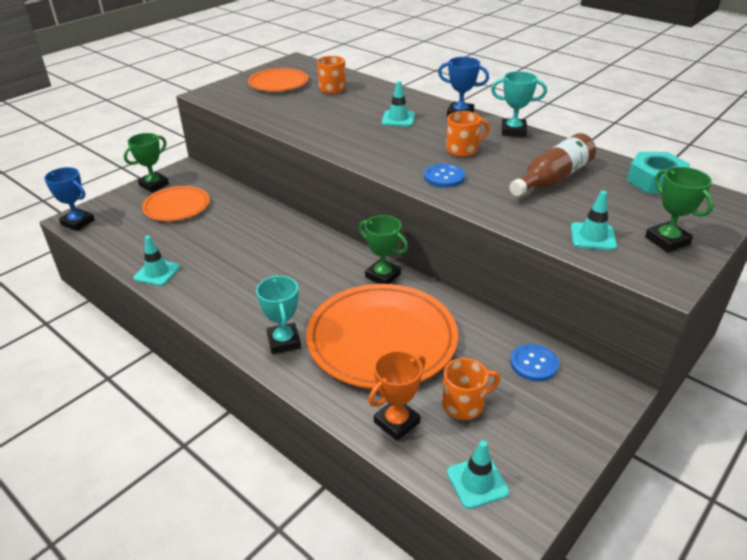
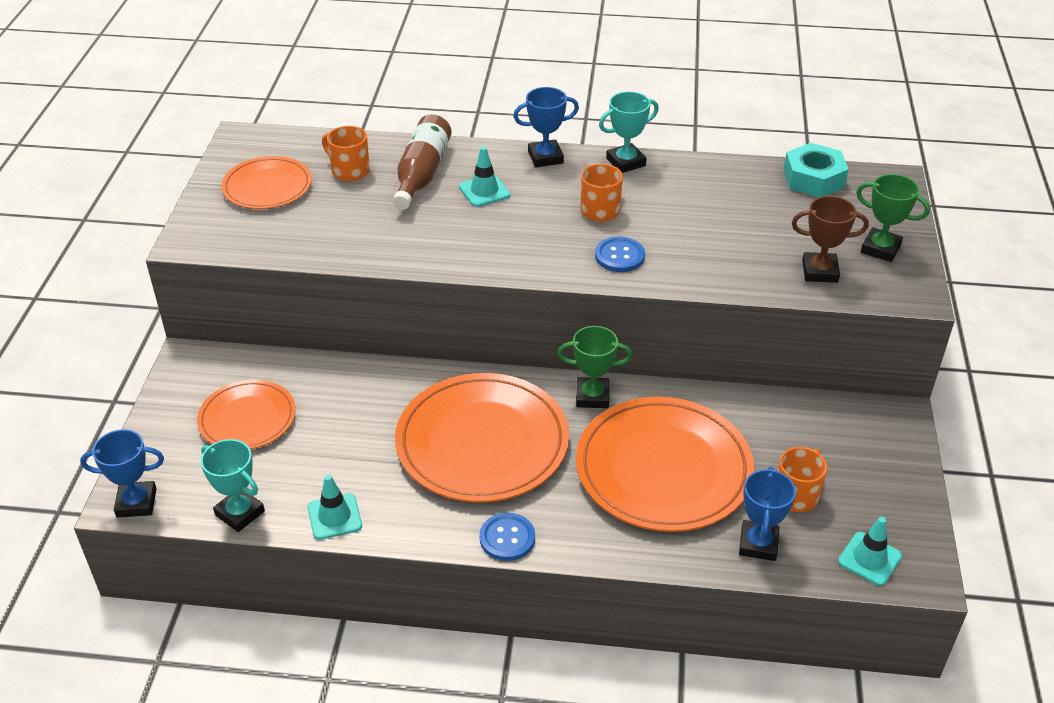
camera: 35 degrees left, 5 degrees up
(154, 185) = (174, 401): green trophy -> none
(284, 271) = (482, 442): none -> orange plate
(284, 341) = (572, 522): turquoise trophy -> turquoise trophy (240, 513)
(397, 422) = (758, 544): orange trophy -> blue trophy
(534, 364) = (817, 423): blue button -> blue button (507, 538)
(552, 178) = (723, 214): brown bottle -> brown bottle (421, 174)
(593, 237) = (820, 271): turquoise traffic cone -> brown trophy

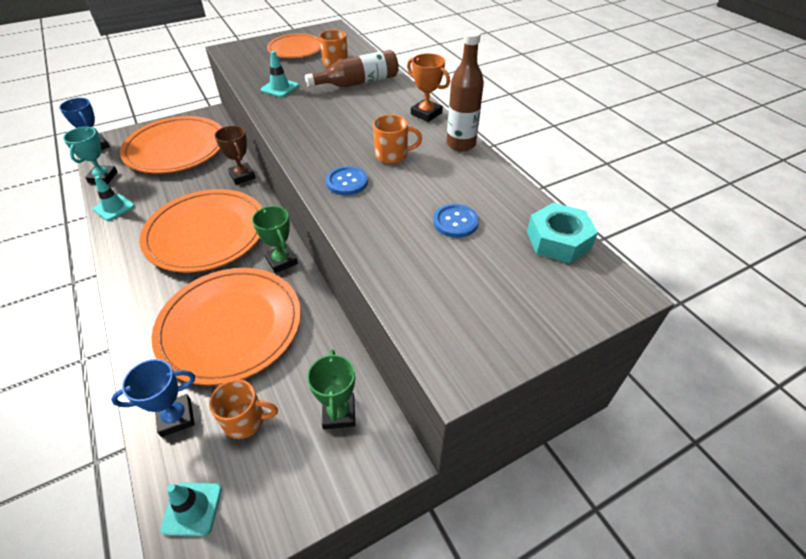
camera: 55 degrees right, 5 degrees up
(247, 418) = (176, 149): orange plate -> orange plate, size x1.75
(484, 191) = (364, 107): turquoise traffic cone -> turquoise traffic cone (280, 88)
(507, 538) = (125, 280): blue button -> blue button (455, 222)
(545, 157) = (426, 114): blue trophy -> orange trophy
(625, 162) = (461, 144): turquoise trophy -> brown bottle
(820, 271) = (429, 292): brown trophy -> brown trophy (242, 176)
(880, 249) = (504, 321): green trophy -> green trophy (339, 413)

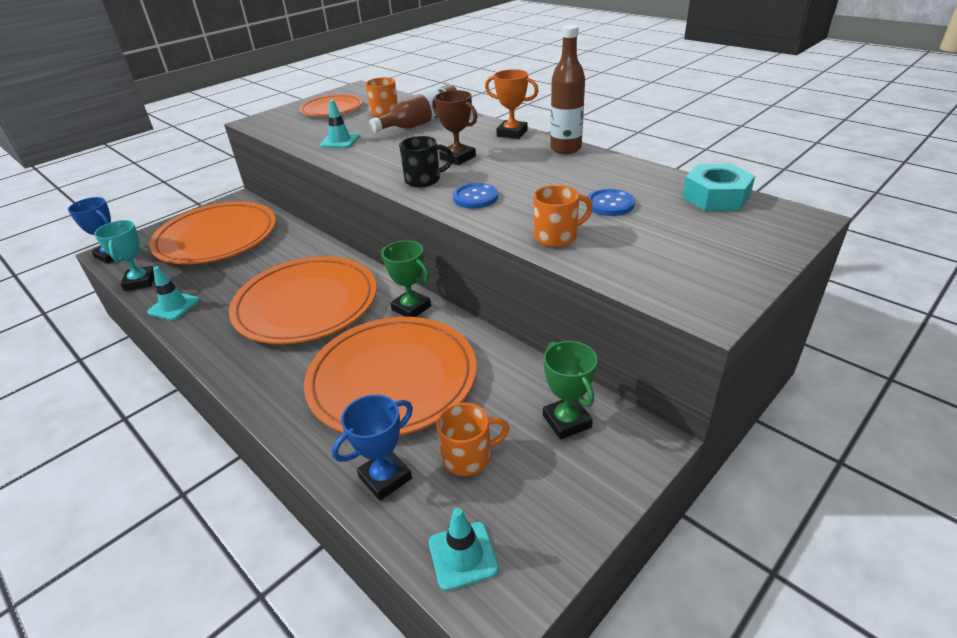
camera: 15 degrees left, 10 degrees down
(242, 176) = (314, 245): brown trophy -> brown trophy (458, 158)
(318, 150) = (424, 180): none -> black mug
(392, 155) = (505, 169): orange mug -> orange mug (557, 236)

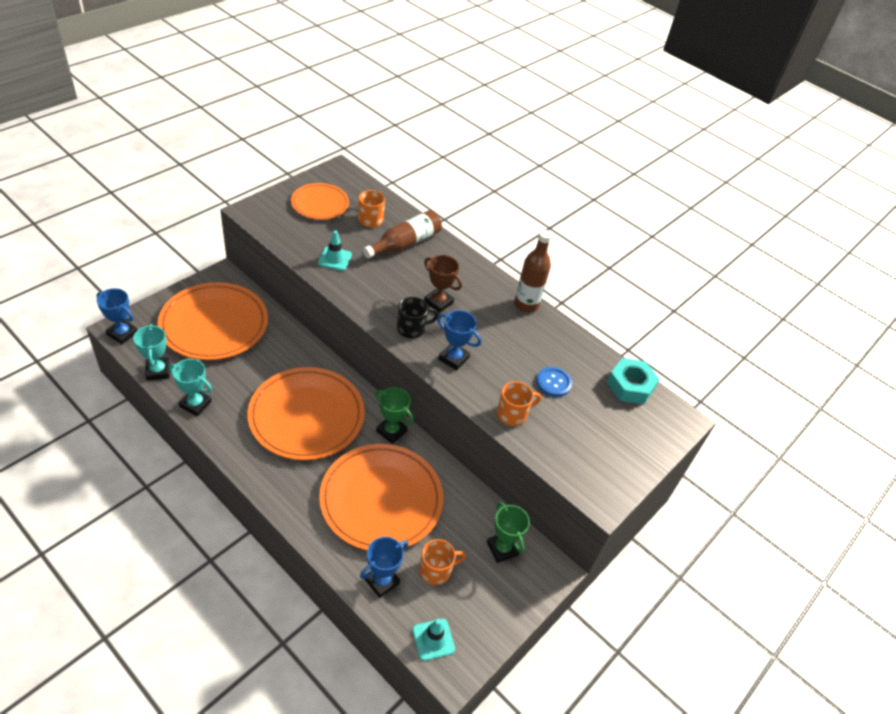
camera: 10 degrees left, 10 degrees up
(174, 306) = (195, 404): turquoise traffic cone -> turquoise trophy
(475, 197) = (453, 358): blue button -> blue trophy
(512, 133) = (483, 274): orange trophy -> none

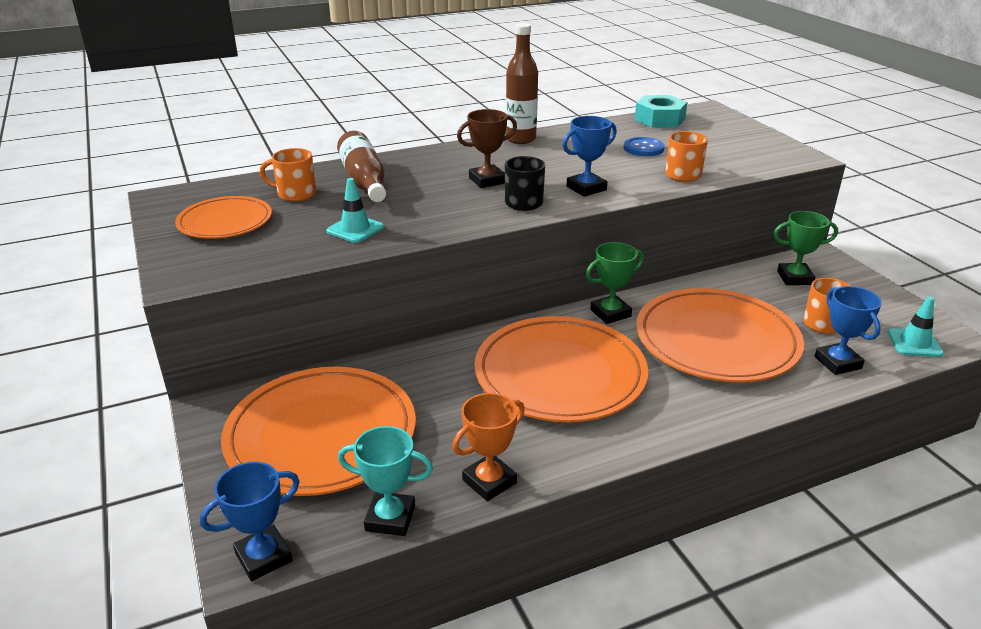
camera: 60 degrees left, 15 degrees down
(195, 404) = (489, 481): turquoise trophy -> orange trophy

